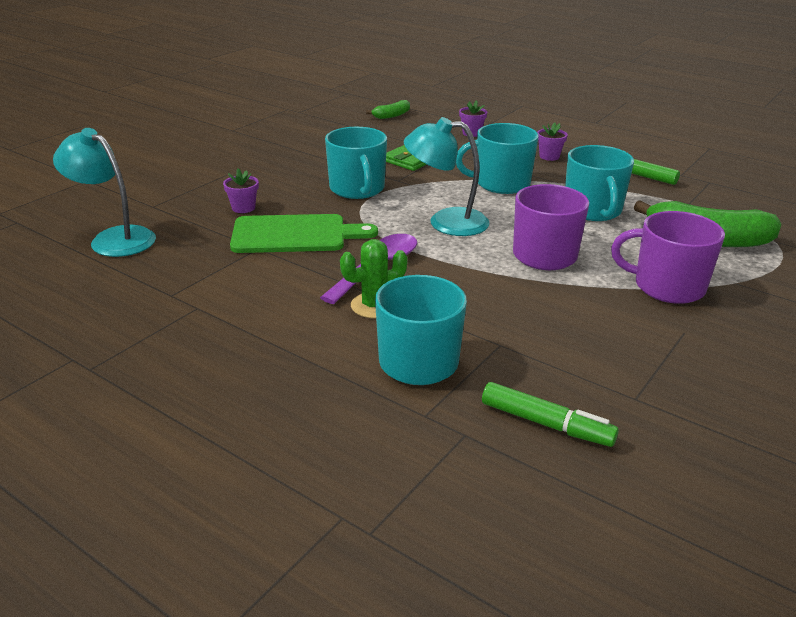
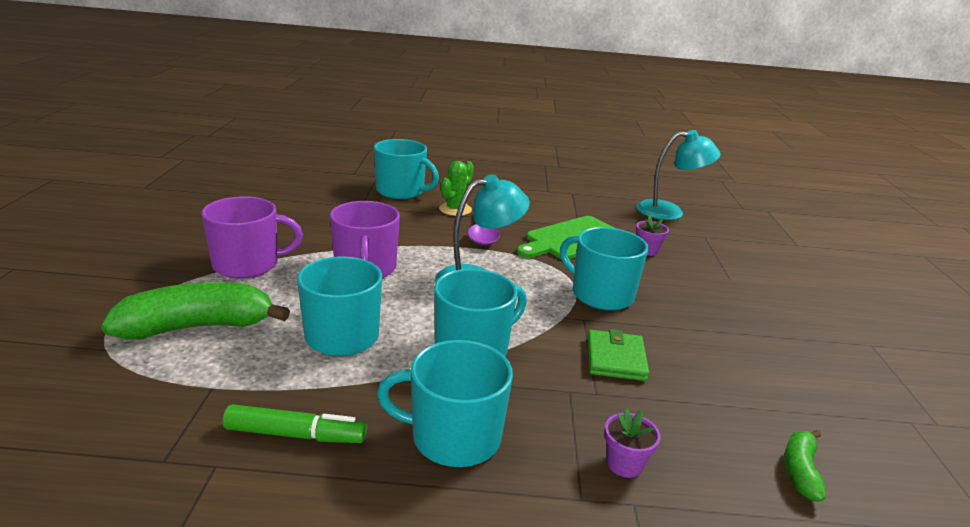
camera: 145 degrees right, 5 degrees down
(546, 424) = (316, 182): green marker -> none
(549, 156) = (453, 437): purple flower pot -> turquoise mug

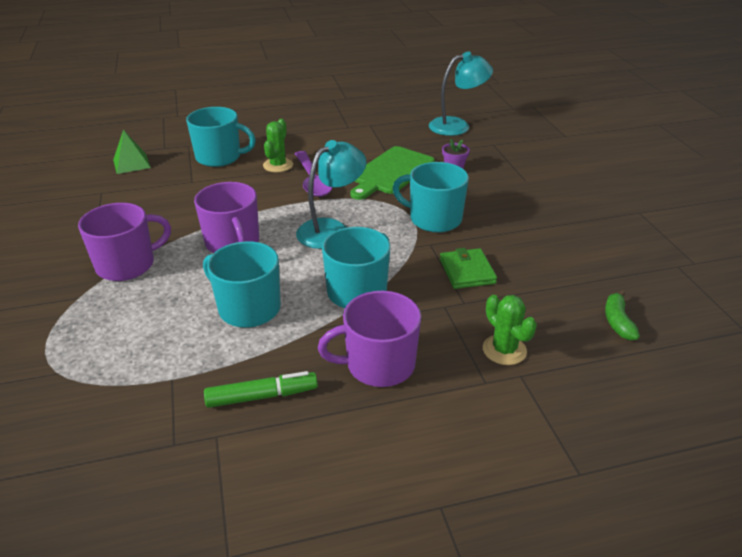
camera: 15 degrees left, 10 degrees up
(198, 327) = (124, 332): green banana -> none
(314, 180) = (131, 163): none -> green pyramid
(453, 437) = (378, 364): turquoise mug -> purple mug
(624, 464) = (504, 350): purple flower pot -> green cactus

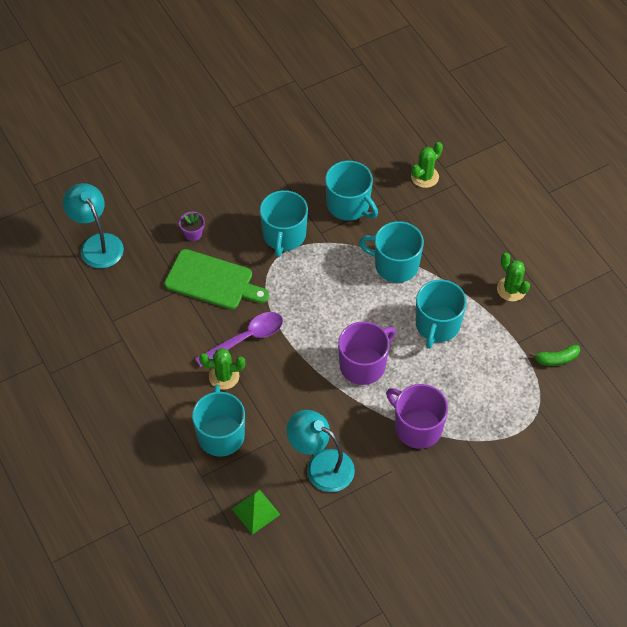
camera: 105 degrees left, 20 degrees up
(262, 396) = (511, 289): green marker -> green cactus
(331, 229) = (321, 302): turquoise lamp -> turquoise lamp (321, 465)
(378, 364) = (462, 237): purple mug -> none
(467, 271) = (349, 205): green wallet -> turquoise mug
(617, 321) = (376, 122): green banana -> green banana (556, 359)

